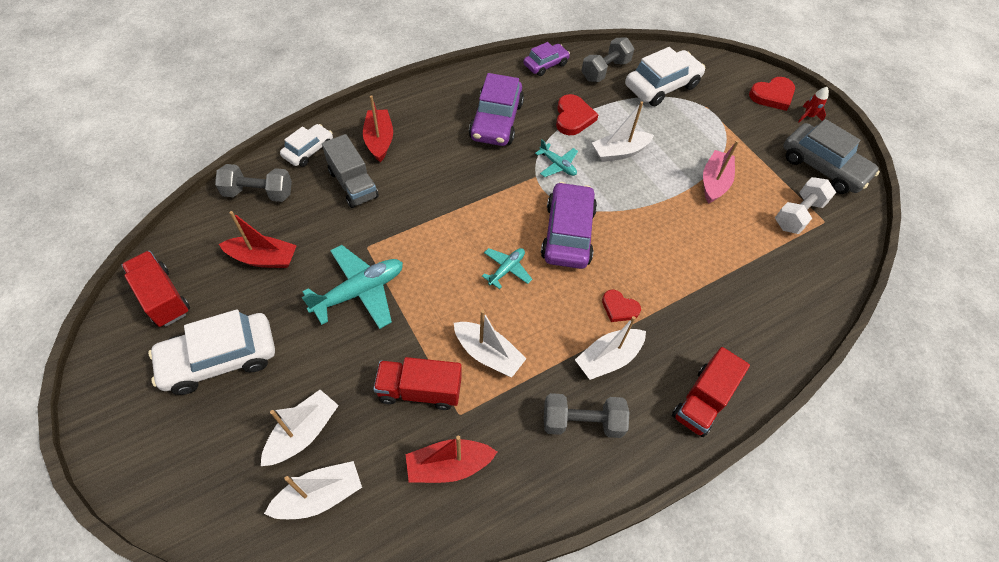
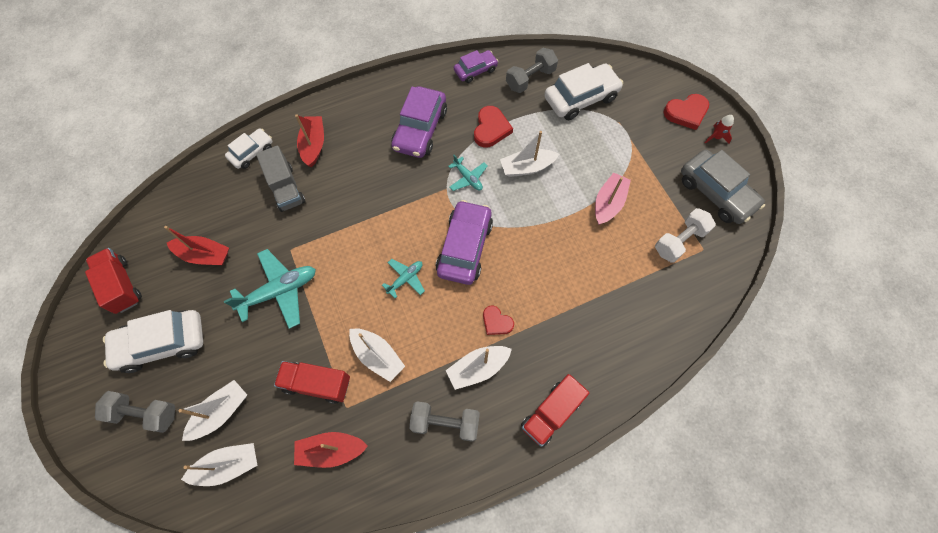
camera: 10 degrees right, 10 degrees up
(259, 193) = (206, 192): grey dumbbell -> grey dumbbell (145, 413)

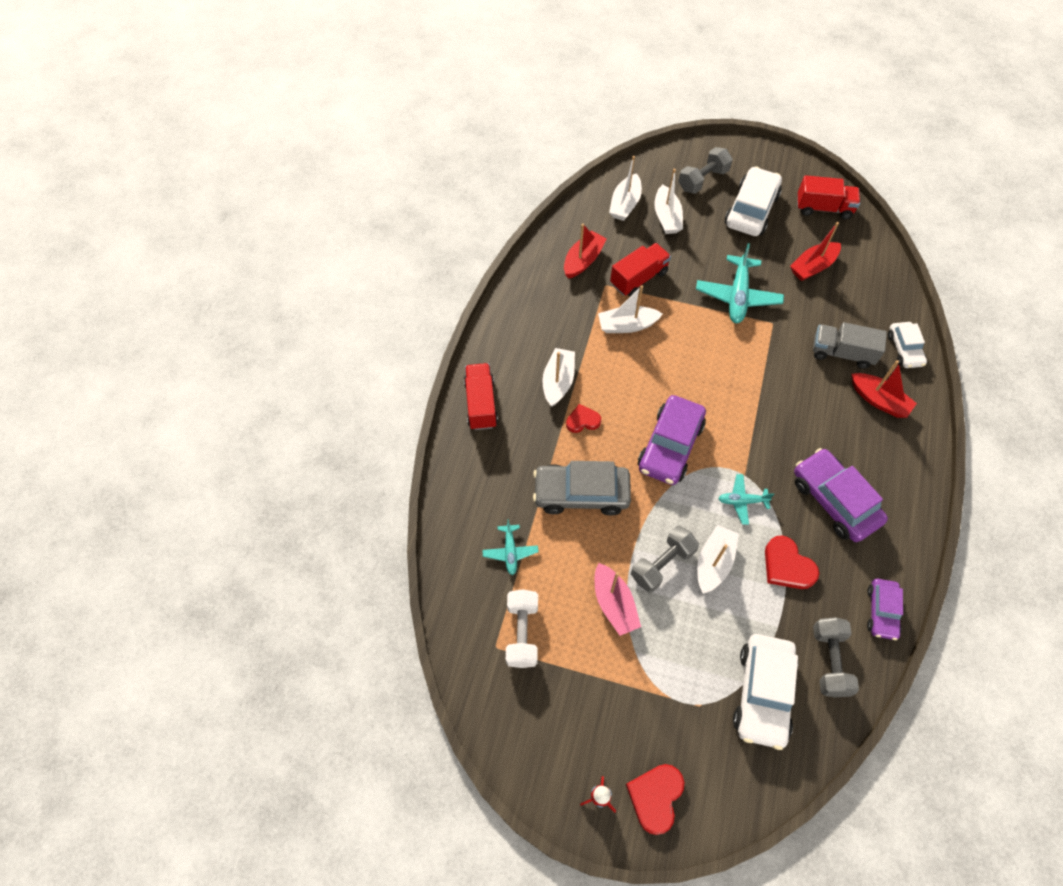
camera: 130 degrees right, 5 degrees down
(405, 279) = (677, 384): turquoise plane -> turquoise plane (510, 551)
(445, 423) = (538, 334): grey dumbbell -> grey dumbbell (662, 564)
(465, 247) = (670, 446): purple car -> purple car turned 60 degrees clockwise
(716, 193) = (538, 723): grey car -> grey car (581, 493)

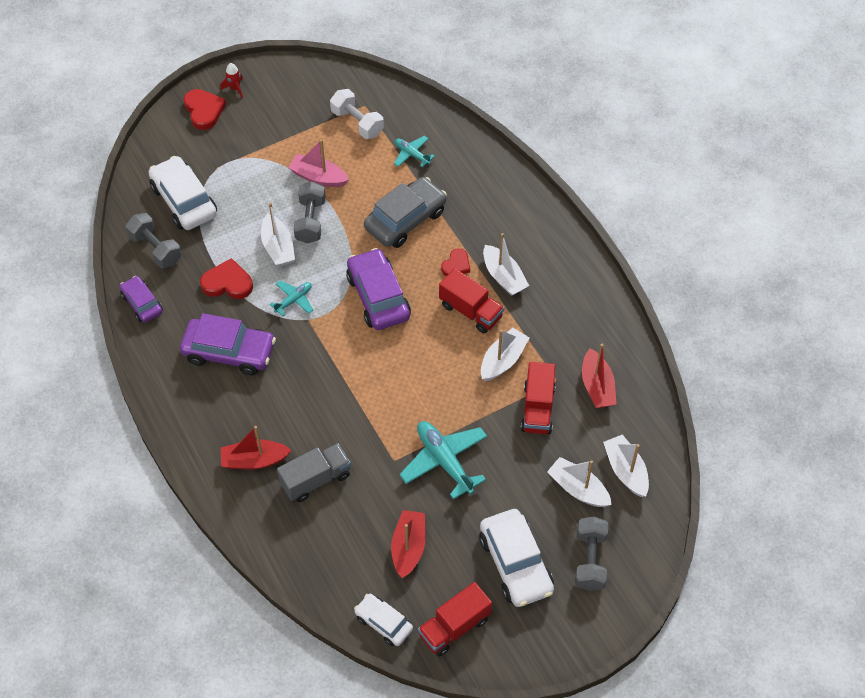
camera: 135 degrees right, 5 degrees down
(481, 404) = (536, 219): red truck -> red truck (471, 311)
(904, 349) = (267, 527): white car -> white car (383, 623)

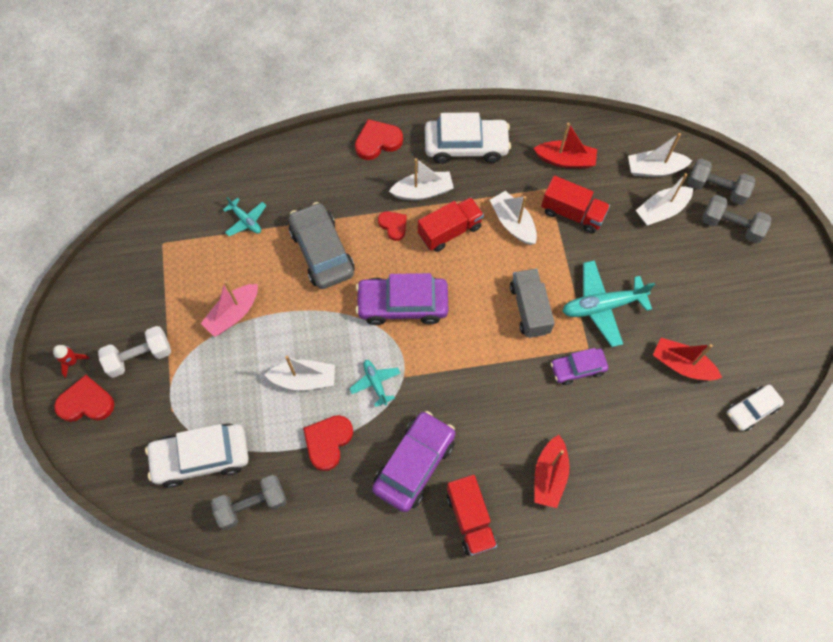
camera: 70 degrees left, 10 degrees up
(142, 303) = (318, 538): purple car -> purple car (577, 368)
(310, 221) = (285, 338): grey dumbbell -> grey dumbbell (716, 189)
(315, 479) = (588, 424): grey truck -> grey truck (529, 309)
(357, 123) = (181, 257): white dumbbell -> white dumbbell (139, 357)
(412, 154) = (246, 220): turquoise plane -> turquoise plane turned 105 degrees counterclockwise
(454, 627) = (768, 352): red truck -> red truck (470, 519)
(515, 564) = (720, 283): white car -> white car (466, 146)
(541, 224) = (377, 141): none -> red heart

